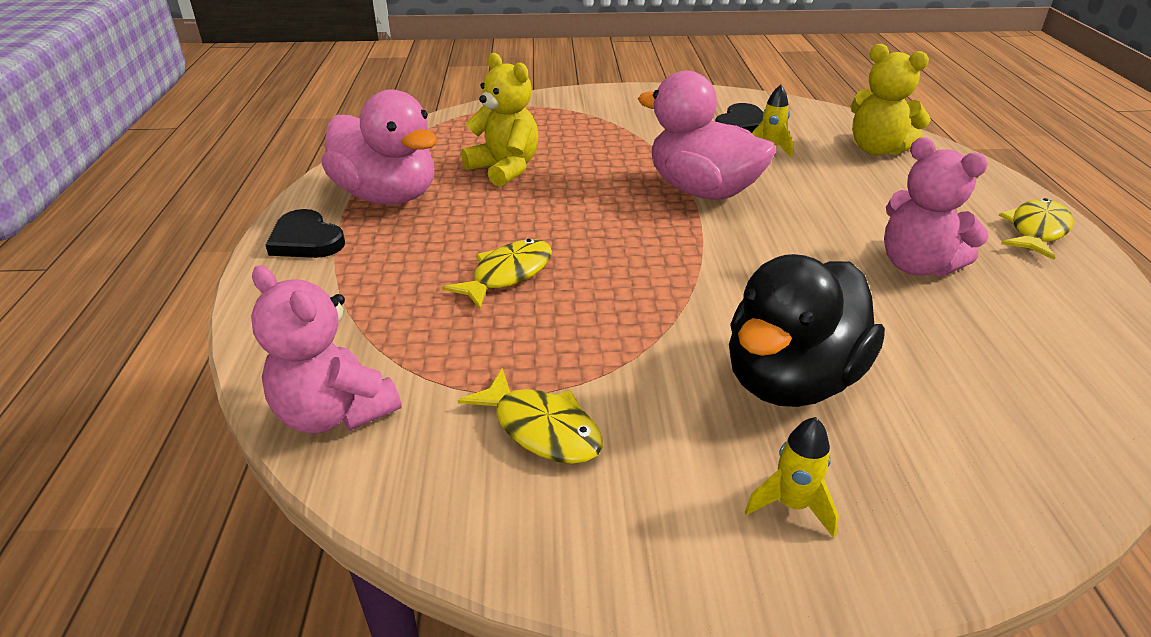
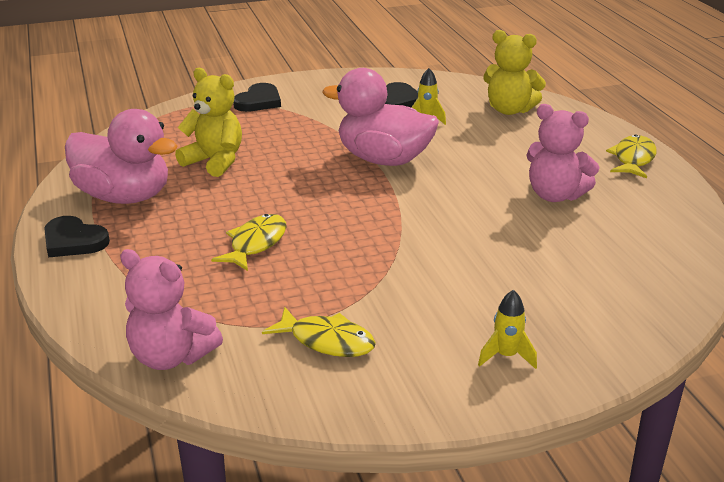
camera: 15 degrees left, 5 degrees down
(582, 109) = (258, 101): none -> black heart
(791, 380) = (487, 284): black duck -> none

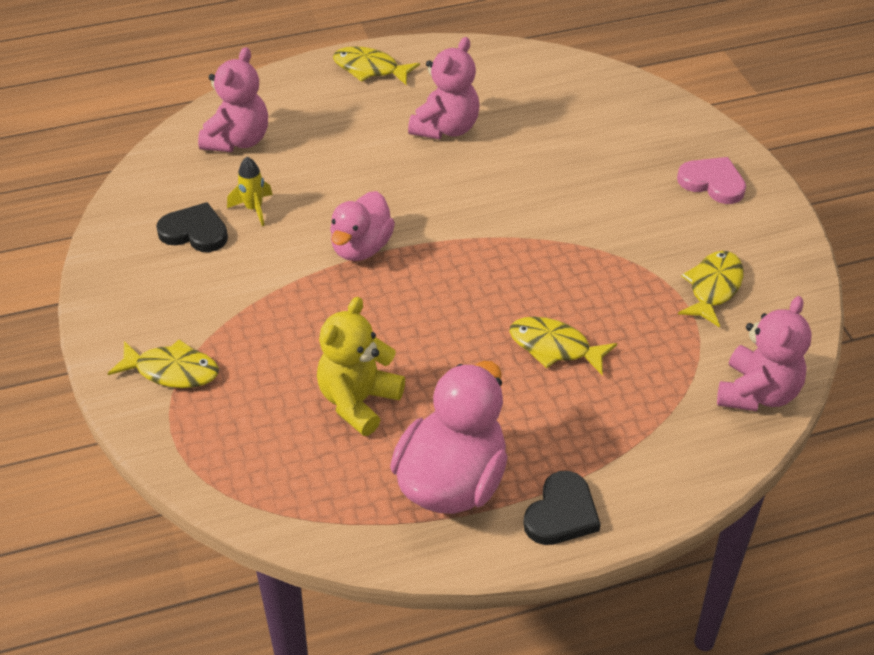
camera: 90 degrees left, 15 degrees up
(258, 101) = (172, 371): black heart -> yellow fish
(383, 159) = (361, 247): pink duck -> pink duck, size x0.66
(506, 356) = (712, 182): yellow rocket -> pink heart
(509, 110) = (238, 140): yellow teddy bear -> pink teddy bear

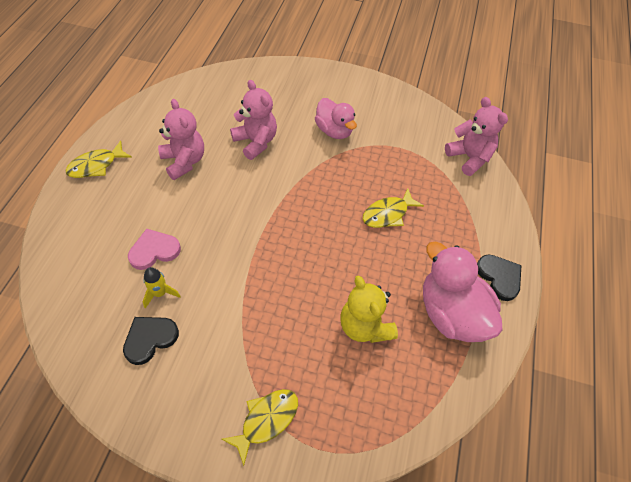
camera: 60 degrees left, 10 degrees up
(238, 140) = (87, 268): pink teddy bear -> pink teddy bear (256, 142)
(361, 247) = (244, 256): pink duck -> pink duck (334, 131)
(712, 182) = (325, 88): pink heart -> pink heart (154, 251)
(713, 288) = (393, 131): yellow fish -> none

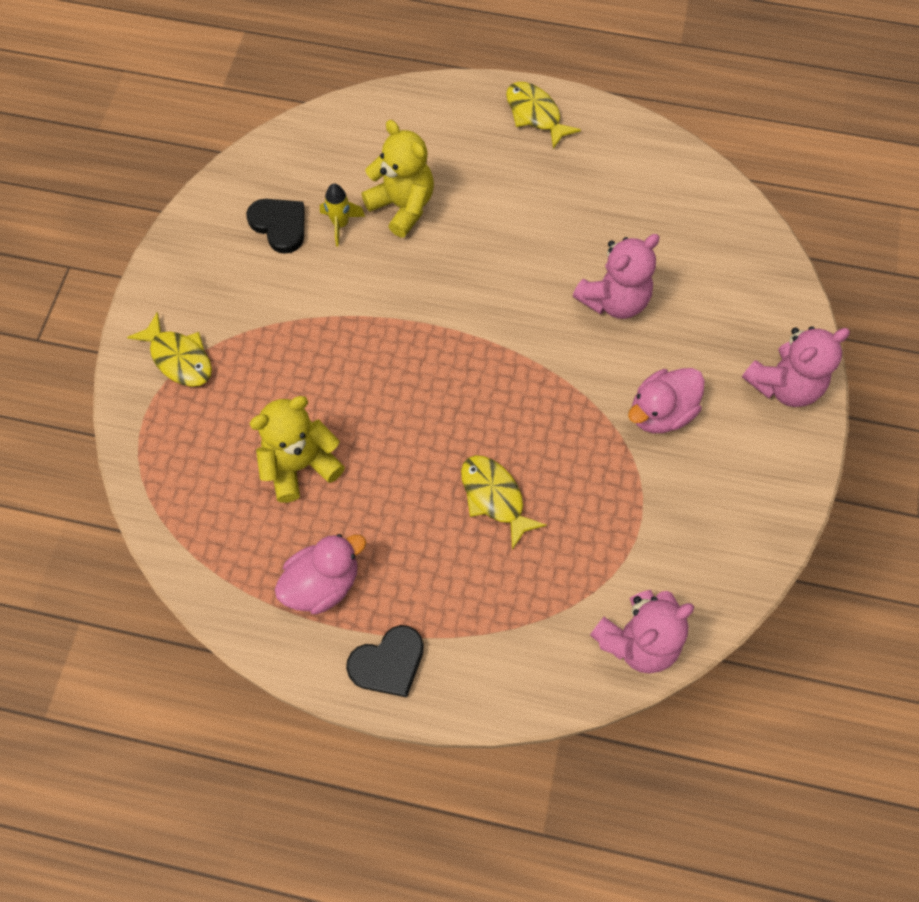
camera: 90 degrees right, 10 degrees up
(154, 251) = (402, 206): pink heart -> yellow teddy bear
(184, 161) = (558, 213): pink teddy bear -> pink teddy bear (784, 385)
(451, 314) = (323, 583): pink duck -> pink duck, size x0.66

